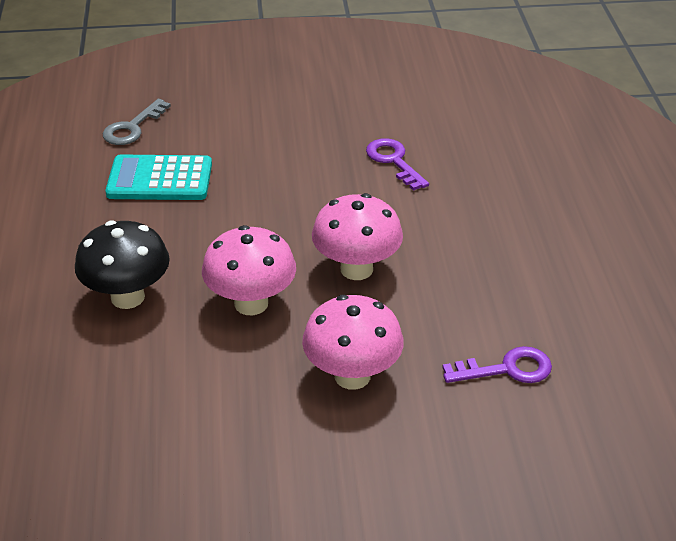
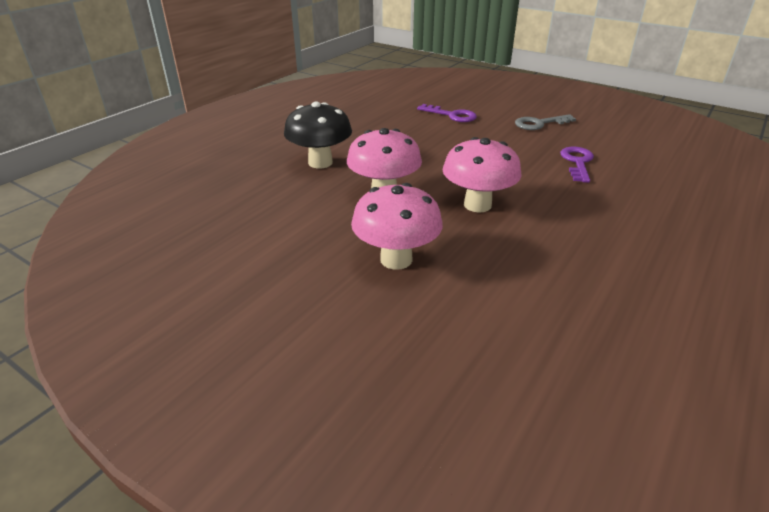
camera: 40 degrees right, 5 degrees down
(132, 128) = (427, 99): grey key -> grey key (539, 124)
(160, 179) = (411, 122): turquoise calculator -> none
(507, 369) = (524, 315): purple key -> purple key (452, 115)

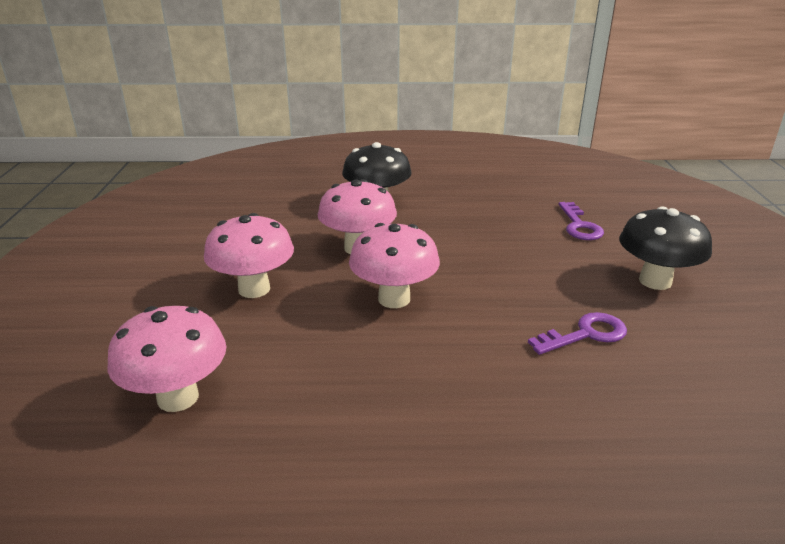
camera: 55 degrees right, 5 degrees down
(536, 344) = (178, 397): none -> pink mushroom
(539, 124) = (655, 281): grey key -> black mushroom

